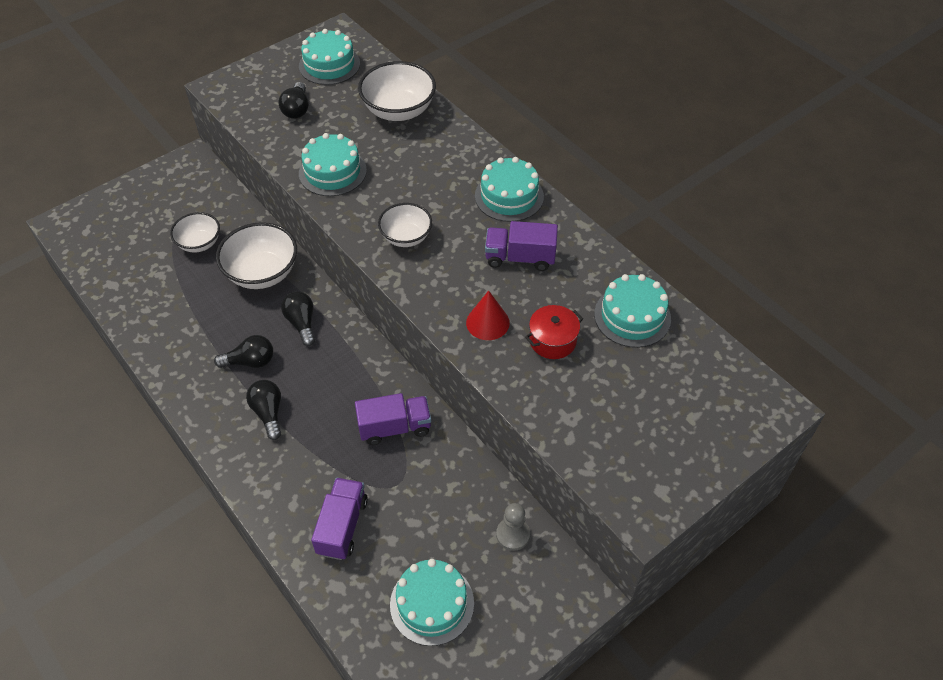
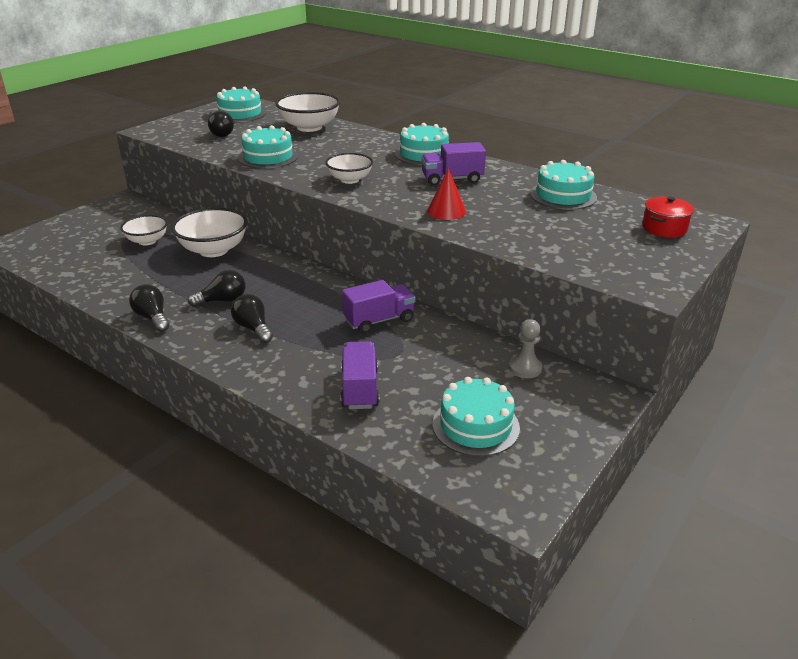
camera: 15 degrees left, 20 degrees down
(302, 323) = (262, 273): black light bulb -> black light bulb (152, 318)
(552, 340) = (507, 213): red pot -> red pot (664, 228)

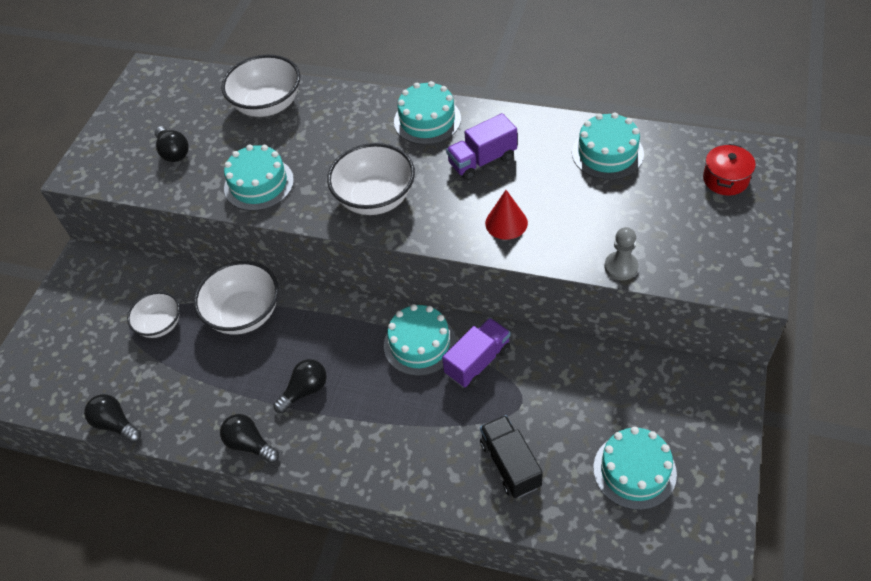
camera: 15 degrees left, 20 degrees up
(240, 114) = (167, 101): turquoise cake -> turquoise cake (420, 344)
(253, 328) = (362, 420): black light bulb -> black light bulb (115, 424)
(349, 180) = (375, 198): white bowl -> white bowl, size x1.59
(360, 389) = (510, 464): purple truck -> black truck
(525, 368) = (643, 378): grey pawn -> grey pawn (621, 267)

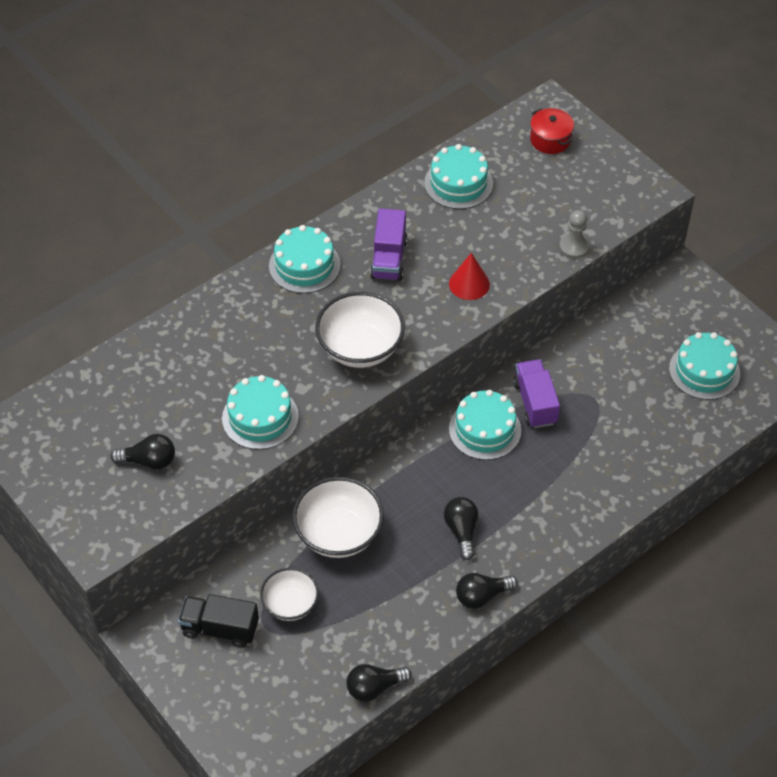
camera: 60 degrees left, 0 degrees up
(268, 105) = (161, 361): white bowl -> none
(510, 464) = (641, 437): black truck -> black truck (220, 628)

